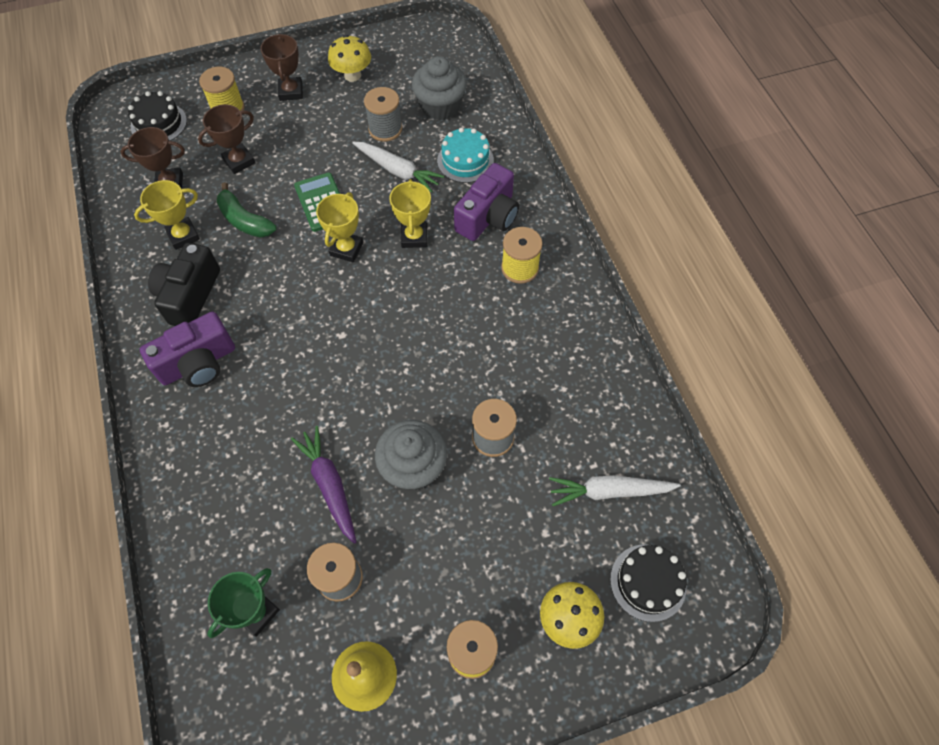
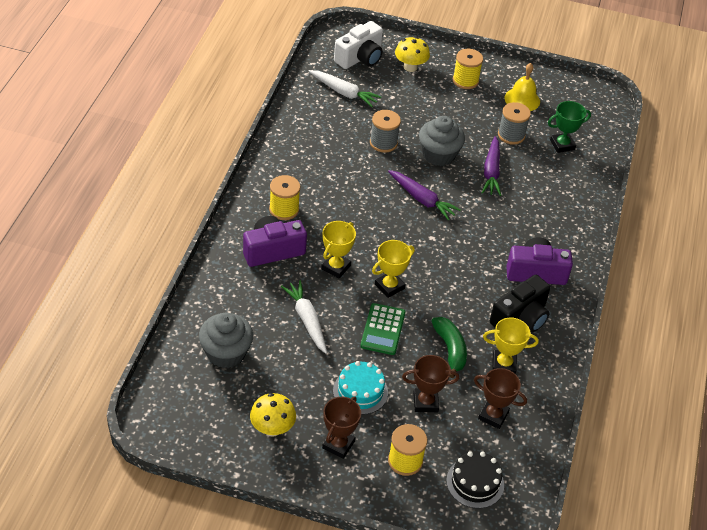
camera: 150 degrees left, 15 degrees down
(385, 129) = (287, 360): grey spool -> none
(387, 380) = (422, 199): none -> purple carrot
(465, 160) = (249, 298): turquoise cake -> turquoise cake (360, 391)
(648, 582) = (360, 58): black cake -> white camera

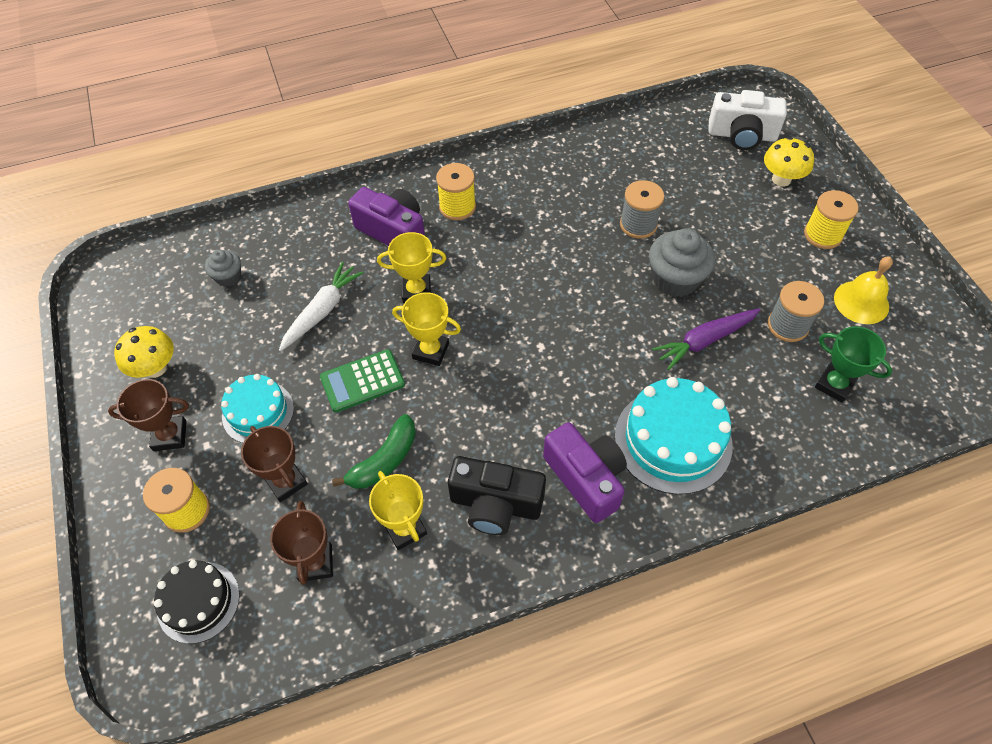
camera: 60 degrees right, 10 degrees up
(226, 353) = (228, 276): grey cupcake -> grey cupcake, size x0.56
(343, 92) = (674, 153): white carrot -> none
(422, 199) = (589, 304): purple carrot -> none
(541, 224) = (673, 440): none -> turquoise cake

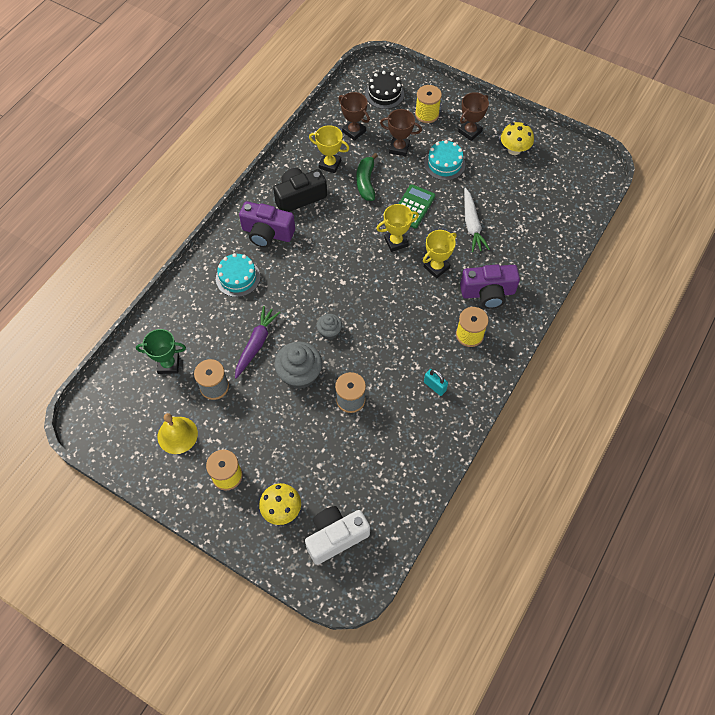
camera: 140 degrees right, 5 degrees up
(228, 276) = (540, 209): grey cupcake -> grey cupcake (329, 331)
(541, 186) = (434, 386): none -> turquoise padlock
(673, 440) = (238, 277): turquoise cake -> turquoise cake, size x0.63

